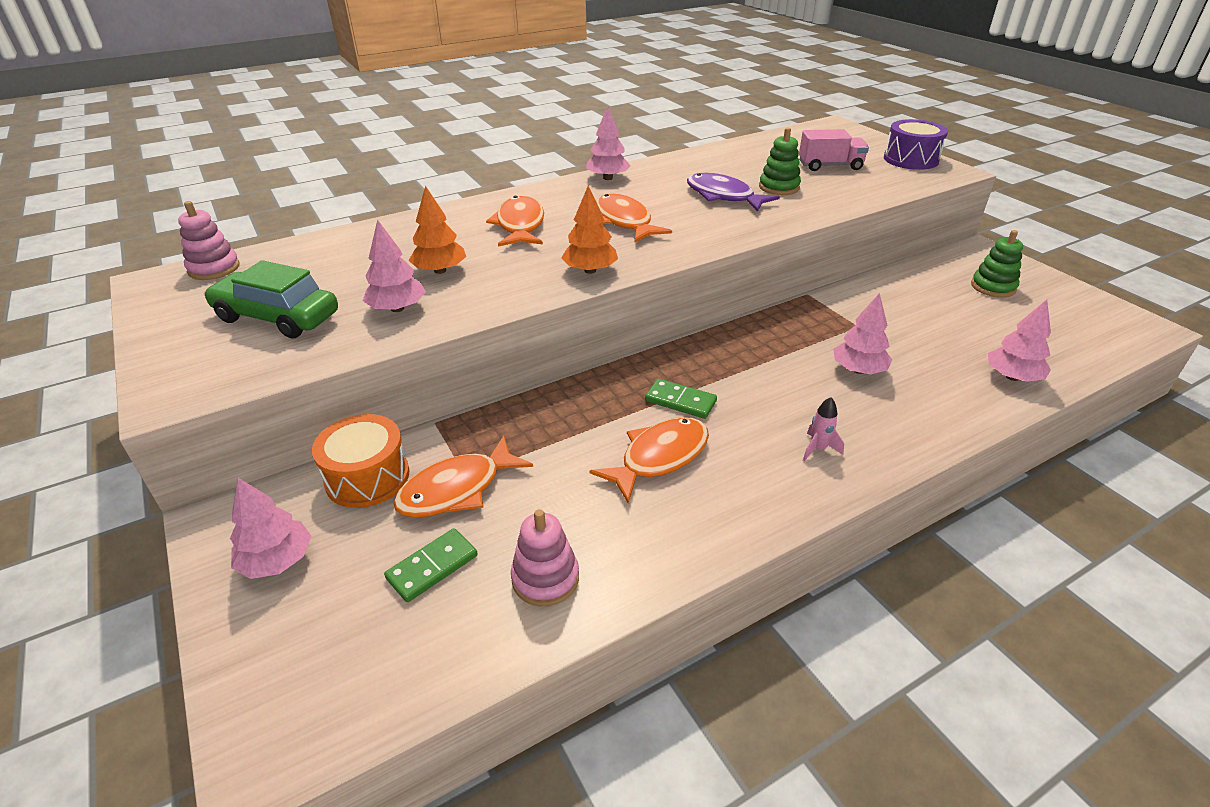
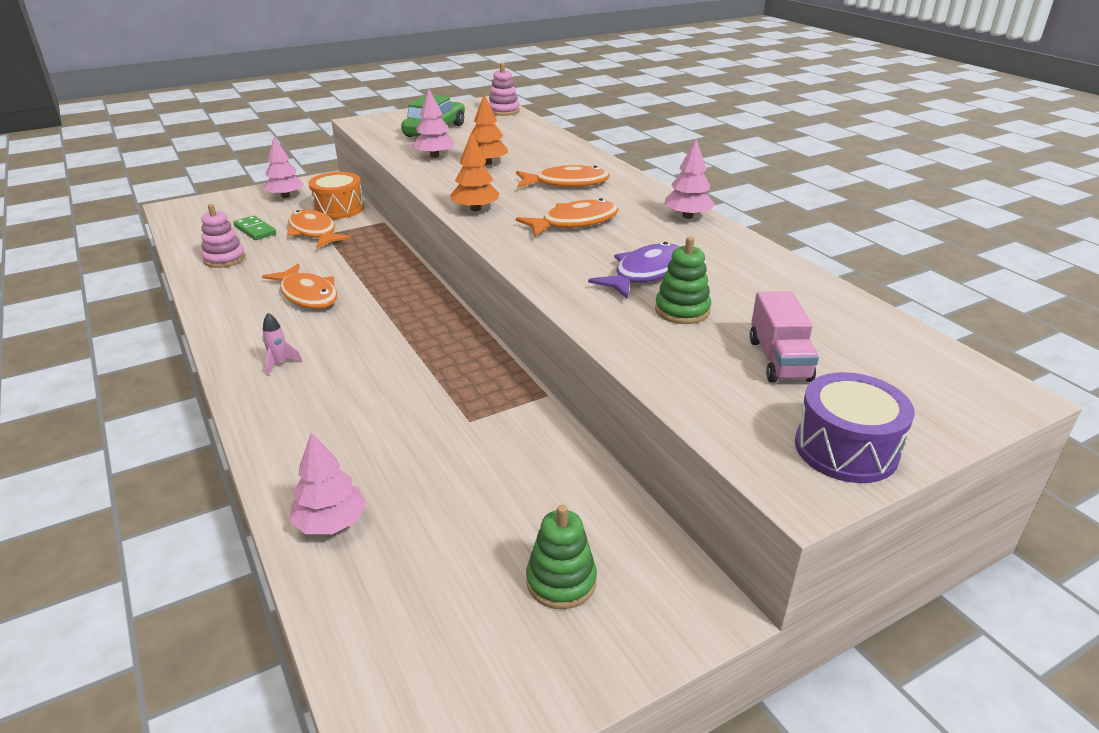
camera: 90 degrees right, 5 degrees down
(680, 401) = (371, 306): green domino -> none
(858, 370) = (384, 405): pink tree -> none

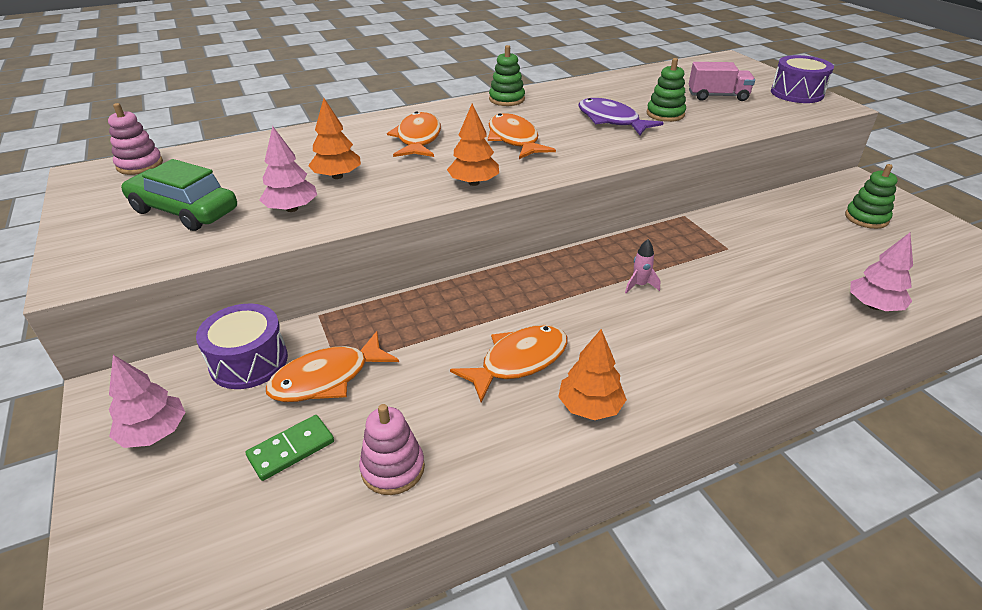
camera: 85 degrees left, 5 degrees up
(245, 324) = (590, 407): none -> orange tree
(280, 364) = (671, 363): pink rocket -> pink rocket (639, 285)
(339, 208) = (249, 361): orange drum -> purple drum
(687, 216) = (507, 99): pink tree -> green stacking toy

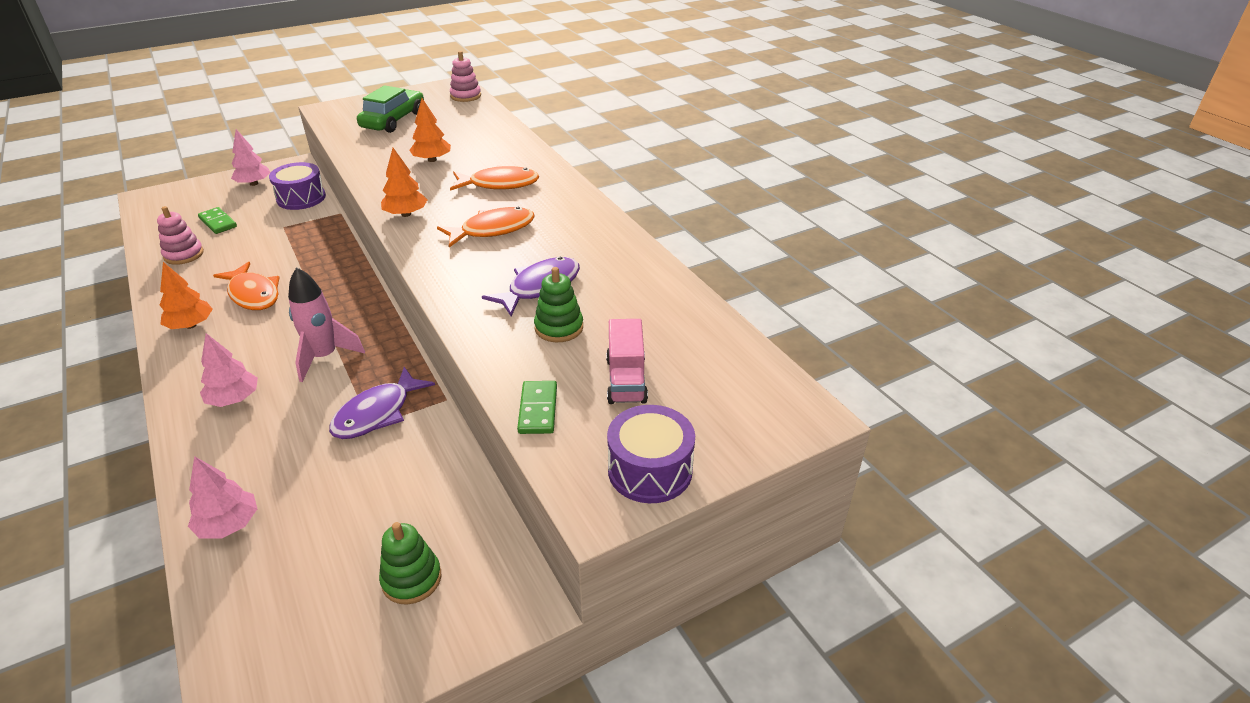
camera: 85 degrees right, 0 degrees up
(292, 209) = (385, 151): pink tree -> pink tree (234, 399)
(327, 378) = (272, 225): orange fish -> none
(507, 99) = (599, 222): green stacking toy -> none
(639, 285) = (324, 357): pink rocket -> pink rocket, size x2.03
(712, 246) = (377, 413): none -> purple fish
(761, 120) = (538, 409): none -> green domino

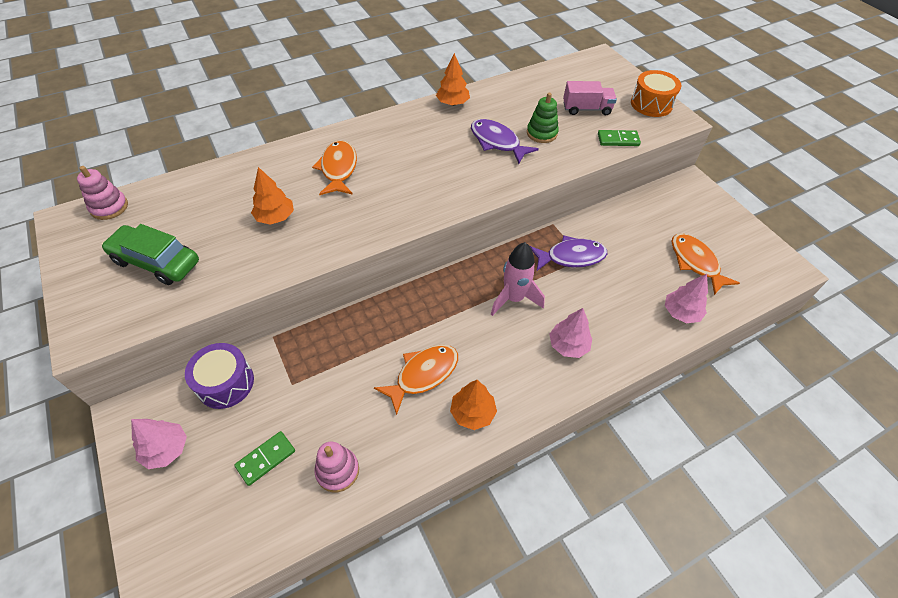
camera: 90 degrees left, 15 degrees up
(377, 413) = (571, 257): purple fish -> purple fish turned 45 degrees counterclockwise
(406, 214) = (385, 222): orange tree -> orange tree (452, 103)
(411, 579) = (691, 223): green stacking toy -> none
(493, 230) = (417, 168): orange fish -> orange fish (695, 262)
(650, 470) = (651, 104): purple drum -> orange drum

